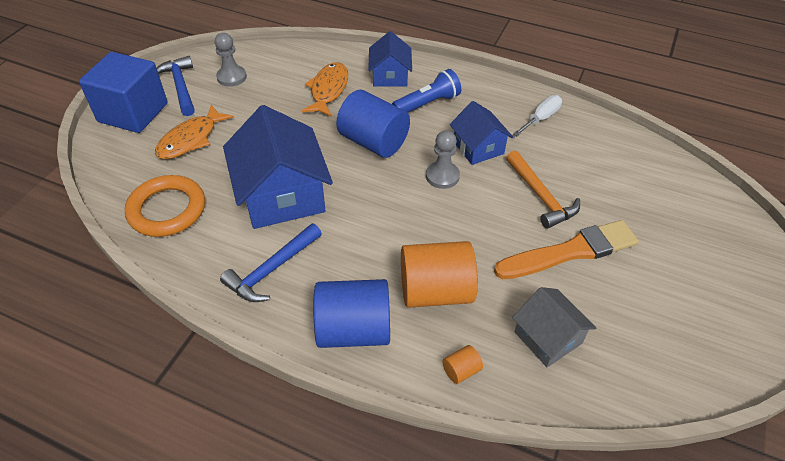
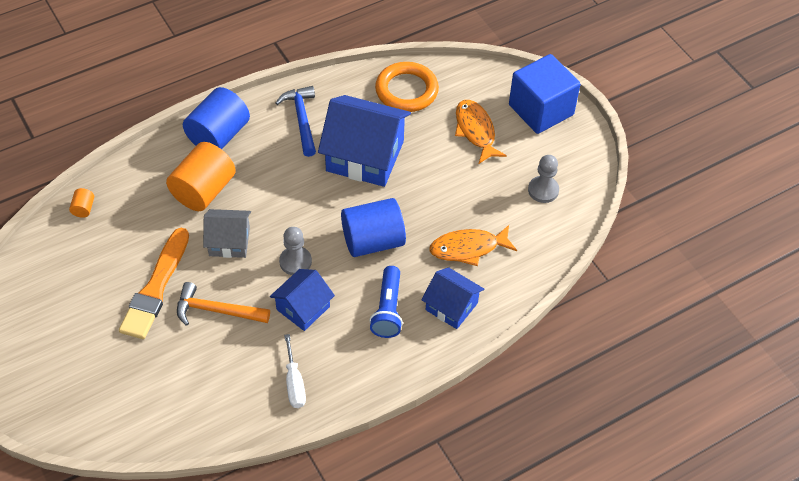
camera: 125 degrees right, 5 degrees up
(180, 87) = (555, 151): blue hammer -> none
(328, 90) = (468, 248): orange fish -> orange fish turned 120 degrees clockwise
(461, 370) = (142, 168): orange cylinder -> orange cylinder (83, 208)
(478, 147) = (303, 308): blue house -> blue house turned 60 degrees counterclockwise
(548, 337) = (116, 224): grey house -> grey house (229, 241)

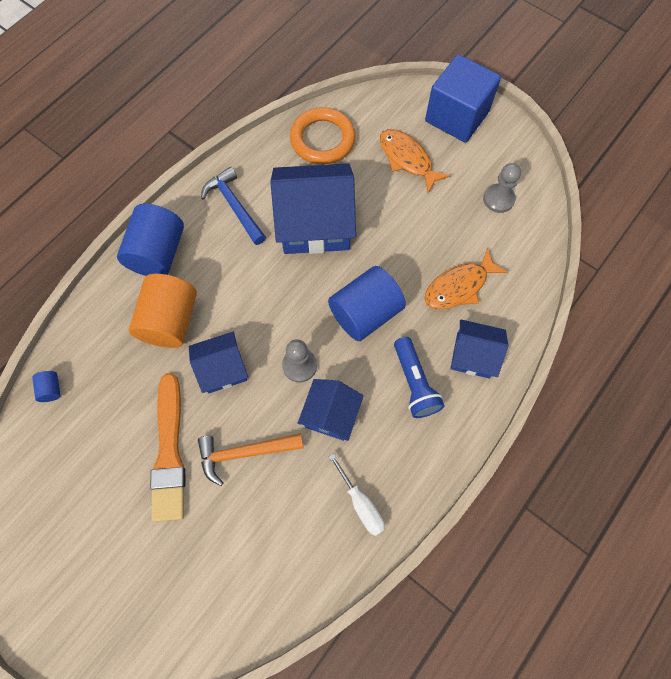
camera: 20 degrees left, 15 degrees up
(83, 208) = (51, 389): orange cylinder -> blue cylinder
(229, 241) = (222, 369): grey house -> blue house

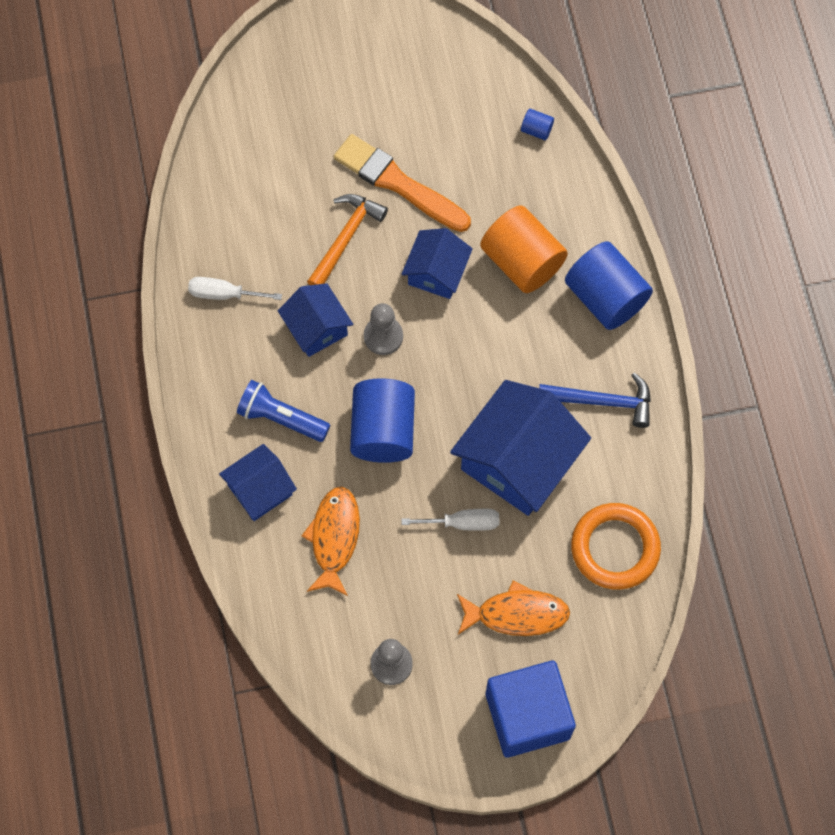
camera: 130 degrees right, 0 degrees up
(381, 224) = (463, 523): none -> white screwdriver

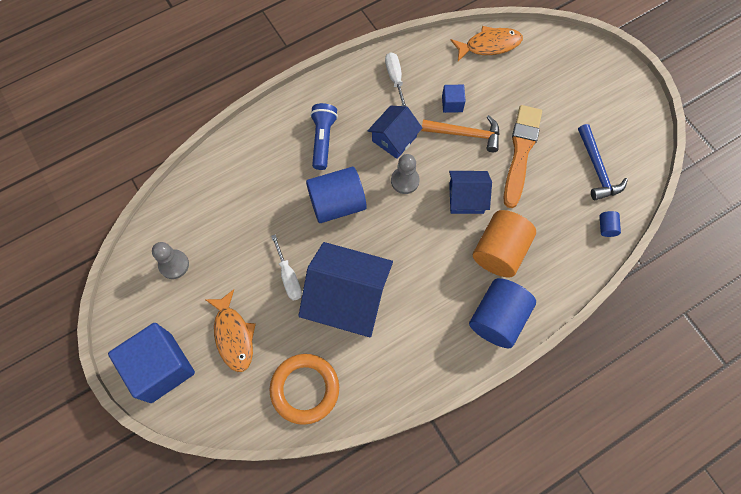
camera: 70 degrees right, 0 degrees up
(260, 490) = (269, 144): blue house -> none
(294, 237) = (452, 104): none -> blue cube
(334, 538) = (251, 199): orange fish -> orange fish (489, 45)
(602, 401) = (415, 342): blue hammer -> blue hammer (597, 168)

